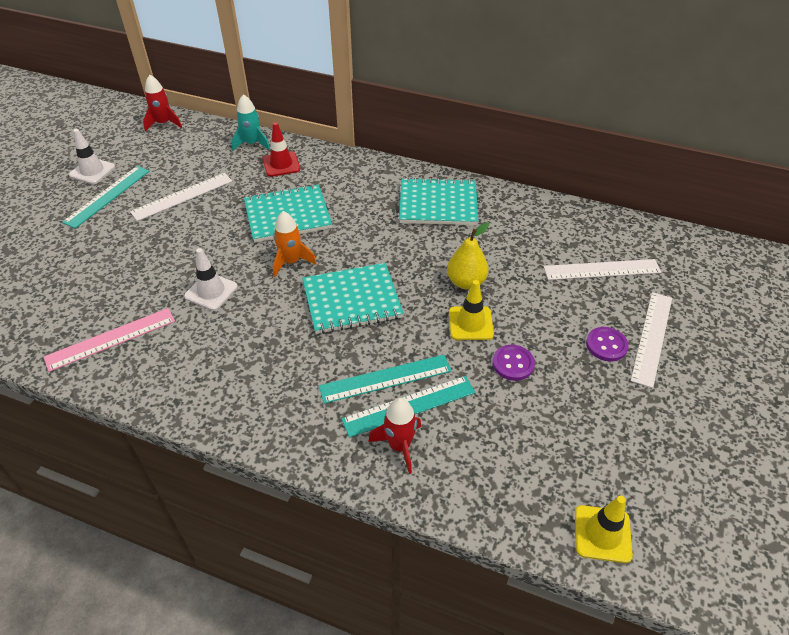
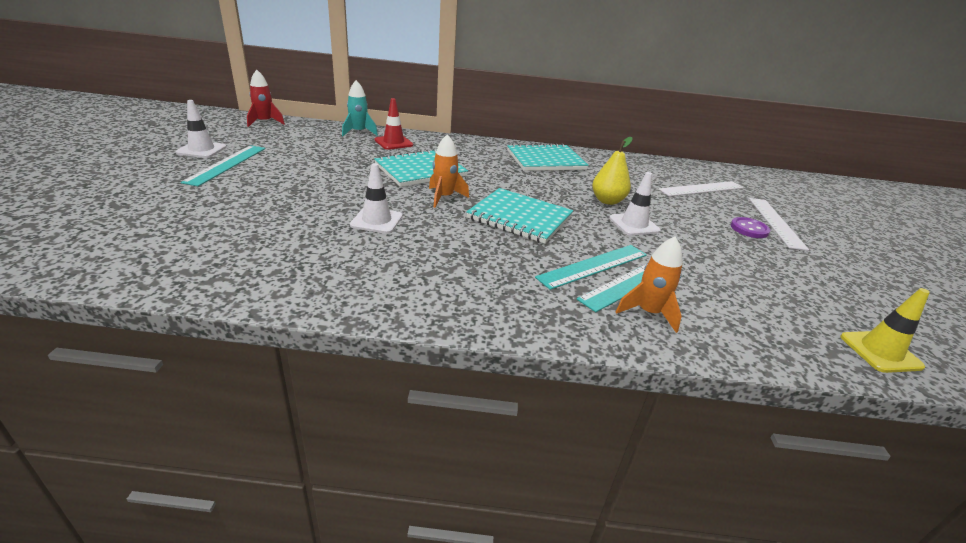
camera: 20 degrees left, 15 degrees down
(111, 339) = (280, 263): pink ruler -> none
(182, 196) = (308, 162): white ruler -> none
(352, 300) = (519, 217): turquoise notebook -> turquoise notebook turned 60 degrees clockwise
(399, 446) = (648, 312): red rocket -> orange rocket
(470, 323) = (634, 224): yellow traffic cone -> white traffic cone
(513, 363) = (691, 246): purple button -> none

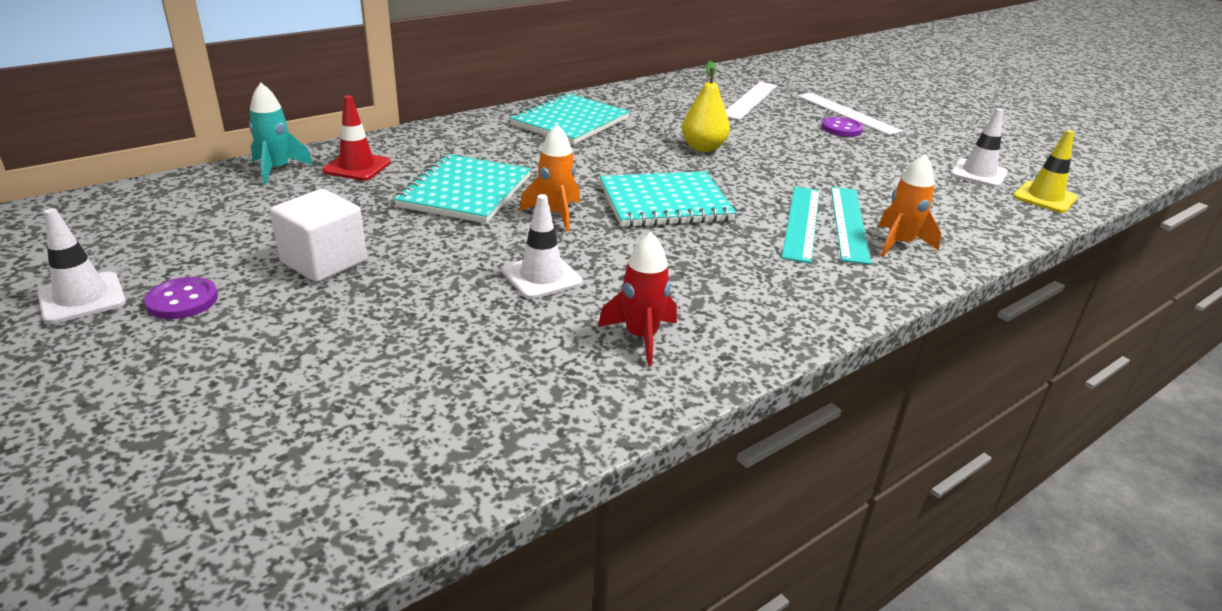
camera: 40 degrees left, 0 degrees up
(226, 164) = (182, 300): turquoise ruler -> purple button
(265, 122) = (87, 210): red rocket -> red rocket (641, 337)
(301, 173) = (324, 262): none -> white cube
(634, 224) = (762, 164): white traffic cone -> white traffic cone (978, 174)

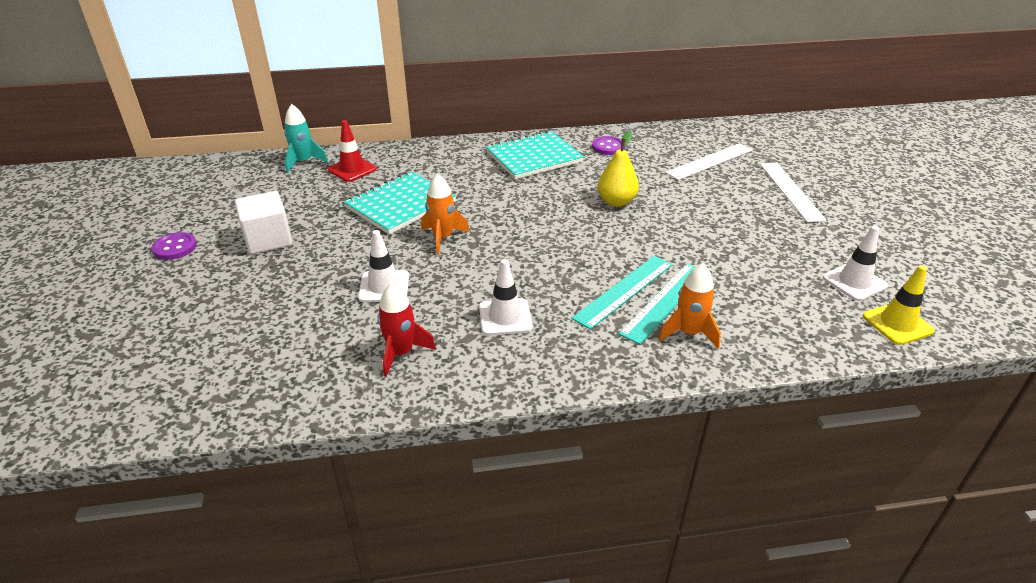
camera: 30 degrees right, 5 degrees up
(82, 298) = (131, 232): white traffic cone -> white traffic cone (505, 317)
(665, 203) = (532, 246): turquoise notebook -> none
(841, 129) = (766, 206): purple button -> purple button (608, 147)

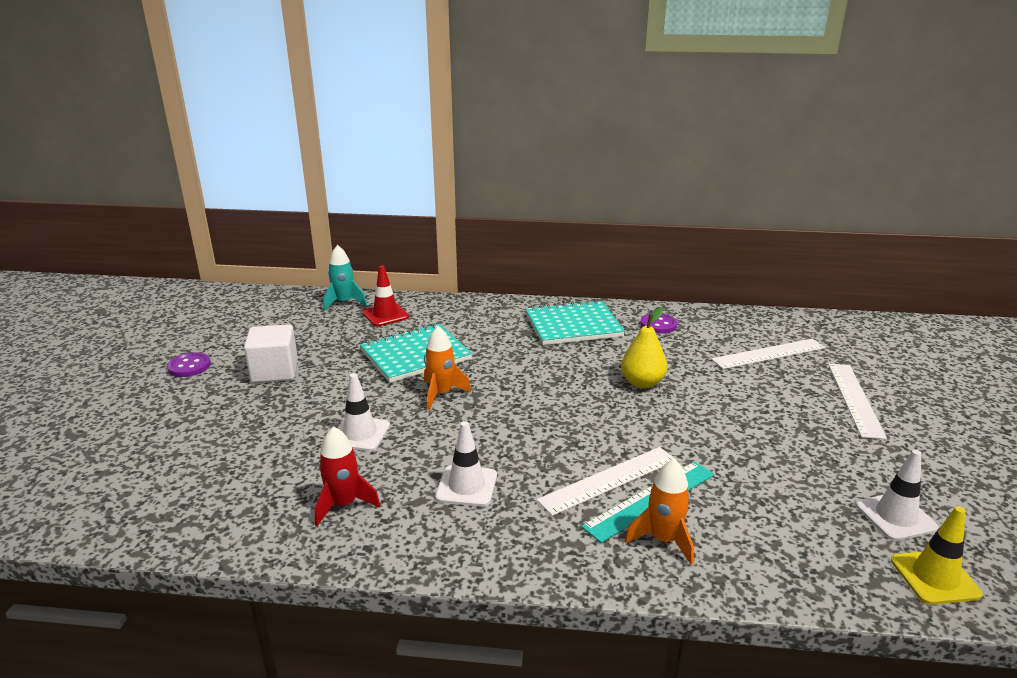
camera: 15 degrees right, 10 degrees down
(624, 291) = (609, 480): turquoise ruler -> white ruler

